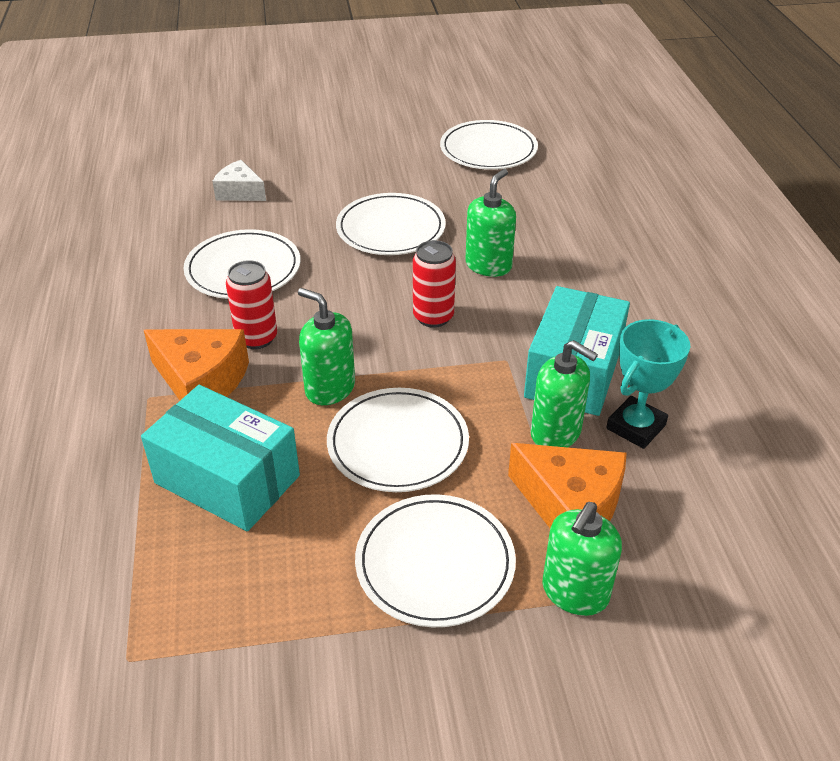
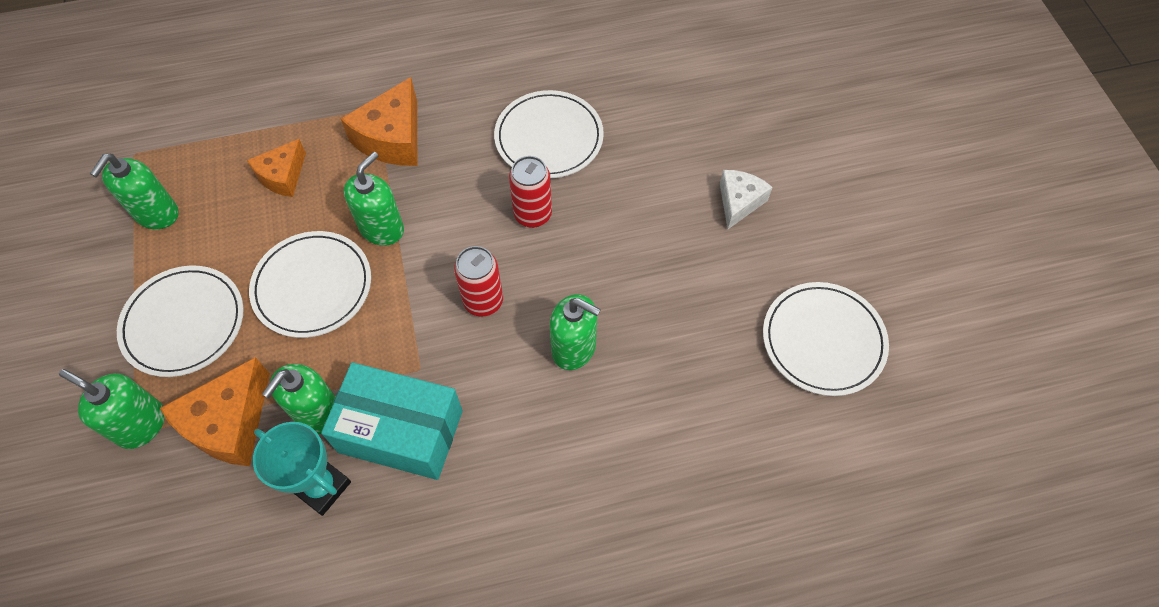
camera: 85 degrees right, 20 degrees up
(227, 479) = (282, 176): turquoise box -> orange cheese
(240, 192) = (680, 111): white cheese -> white cheese (739, 202)
(253, 614) = (157, 214): none -> green soap dispenser
(256, 338) = (448, 165): red can -> red can (533, 214)
(390, 229) = (631, 251): white plate -> none

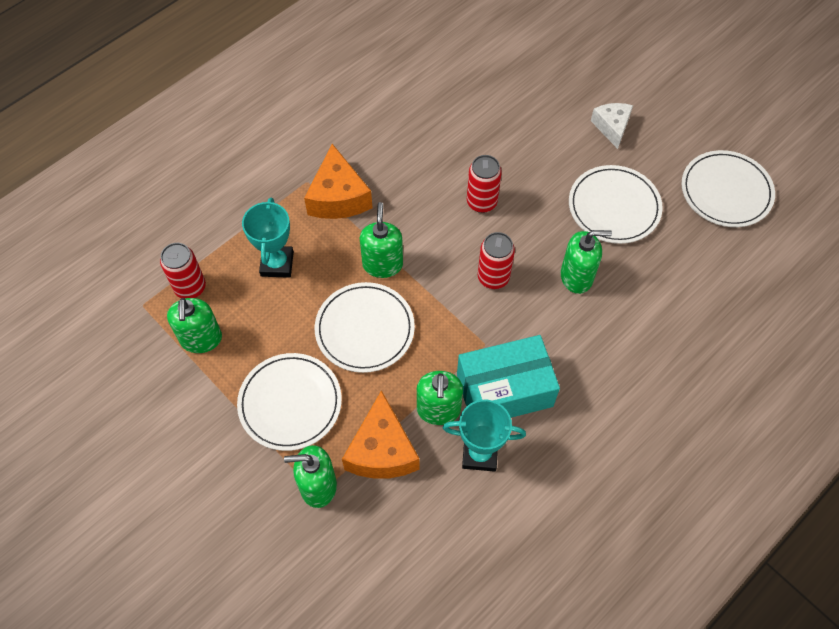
camera: 30 degrees left, 0 degrees up
(187, 158) = (190, 287): none -> red can
(282, 176) = (277, 264): orange cheese -> turquoise trophy
(549, 137) = (451, 143): white plate -> white plate (614, 207)

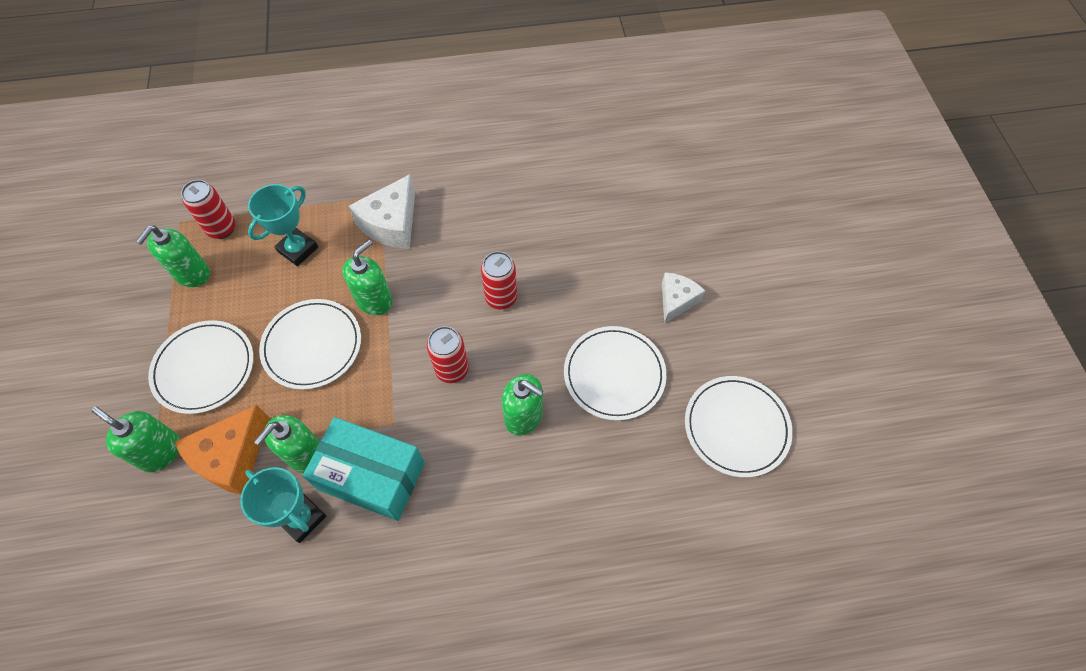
camera: 35 degrees right, 0 degrees up
(338, 197) = (391, 223): orange cheese -> white cheese

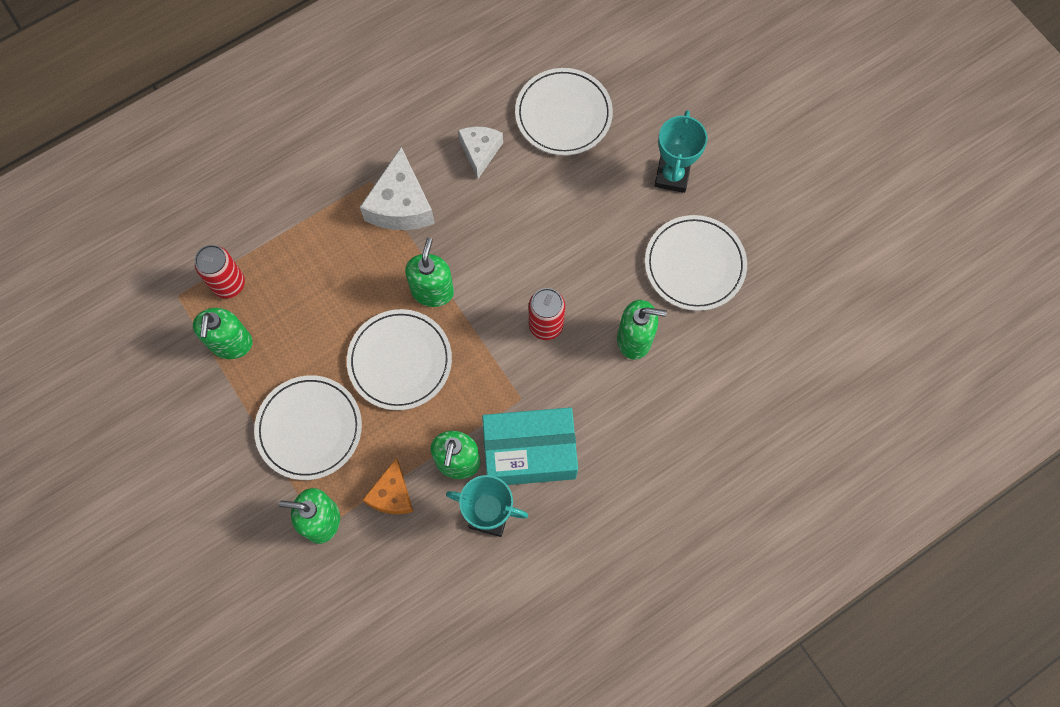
camera: 25 degrees left, 10 degrees up
(232, 457) = (392, 494): orange cheese -> orange cheese, size x0.64
(298, 249) = (322, 272): turquoise trophy -> turquoise trophy (672, 176)
(501, 298) = (552, 236): red can -> none
(676, 300) = (716, 168): white cheese -> white cheese (480, 152)
(736, 427) = (822, 266): white plate -> white plate (563, 114)

